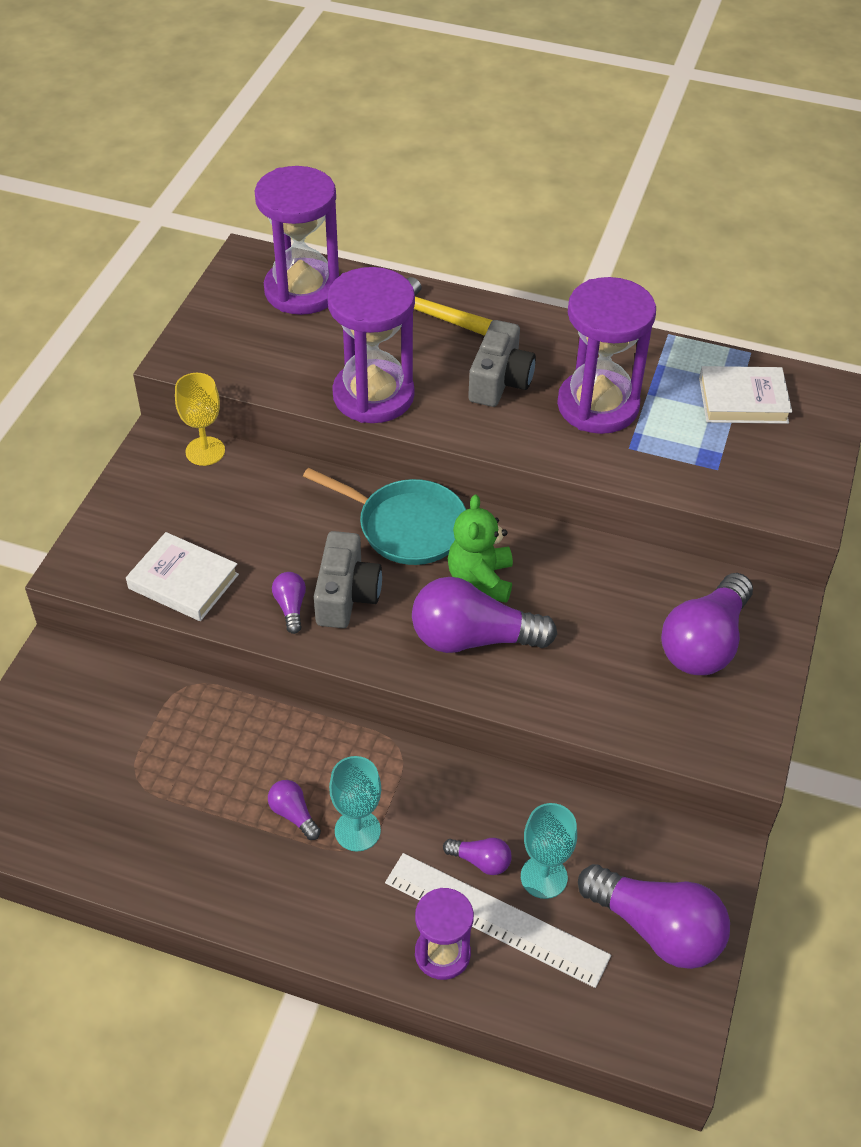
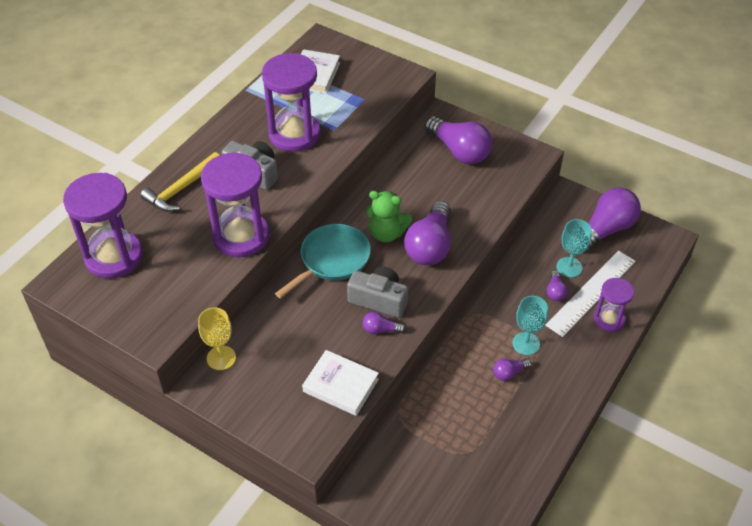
camera: 75 degrees left, 0 degrees up
(183, 581) = (341, 385): white book -> white book turned 75 degrees clockwise
(481, 861) = (555, 291): purple light bulb -> purple light bulb turned 150 degrees clockwise

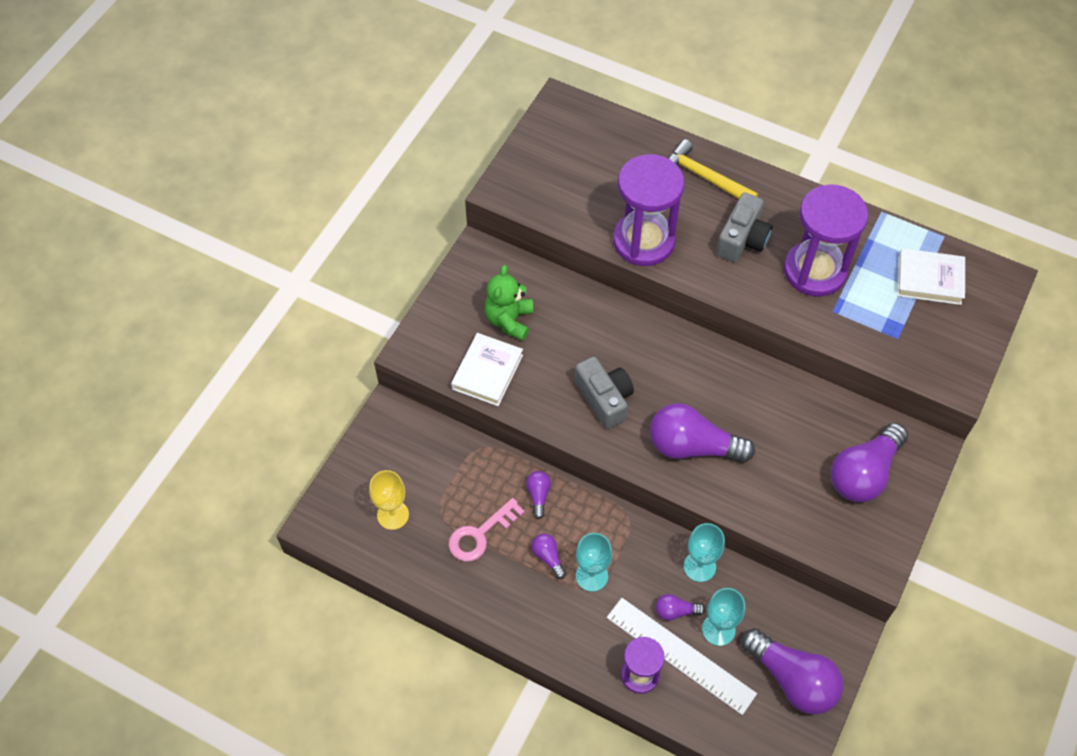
camera: 85 degrees right, 10 degrees up
(114, 257) = (599, 138): purple hourglass -> none
(221, 358) = (512, 263): yellow goblet -> yellow goblet (393, 515)
(332, 260) = (655, 347): turquoise pan -> none
(379, 299) = (604, 399): grey camera -> grey camera turned 45 degrees counterclockwise
(381, 329) = (563, 403): purple light bulb -> purple light bulb (538, 495)
(386, 233) = (705, 399): green teddy bear -> green teddy bear (509, 320)
(487, 423) = (480, 534): none -> pink key
(517, 272) = (699, 566): none -> turquoise goblet

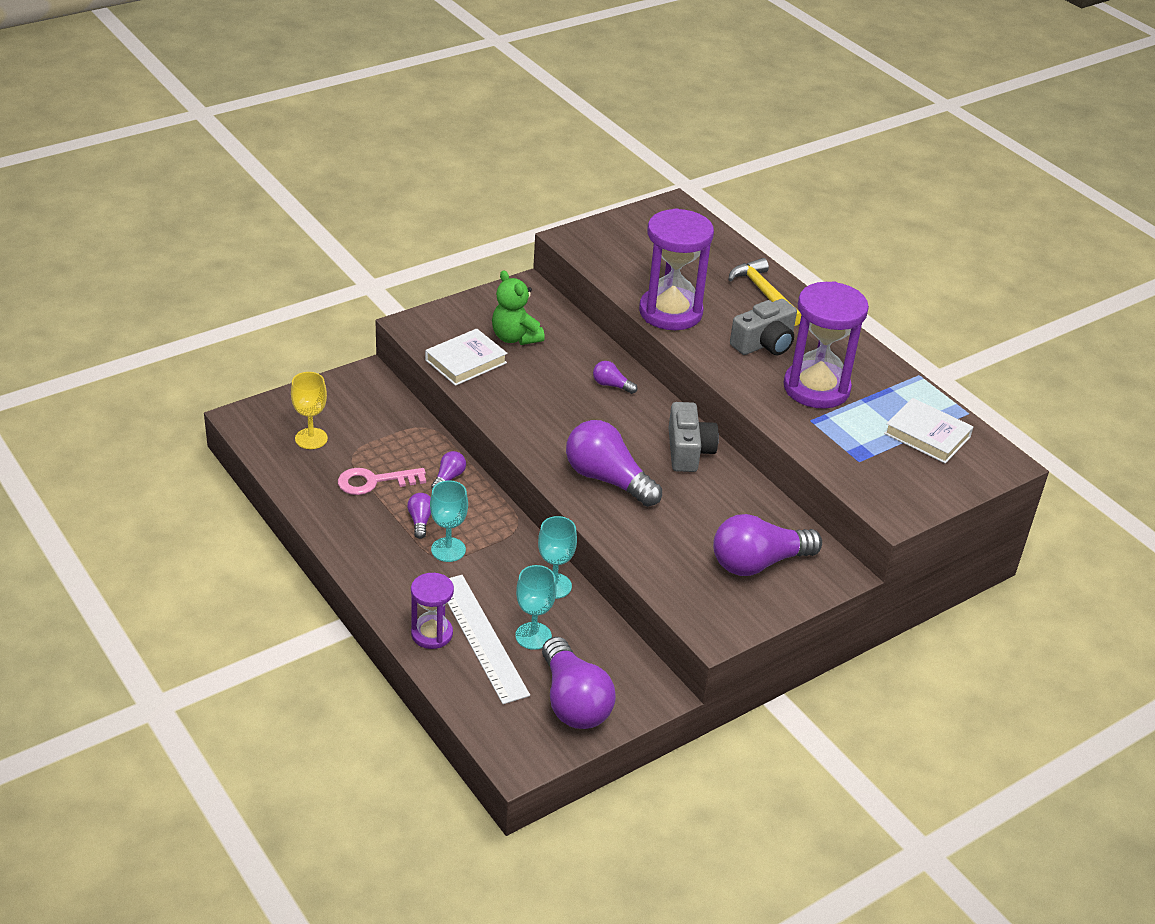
camera: 25 degrees right, 20 degrees down
(509, 320) = (515, 337): green teddy bear -> green teddy bear turned 75 degrees counterclockwise
(604, 399) = (554, 417): grey camera -> grey camera (688, 451)
(675, 611) = (504, 606): purple light bulb -> purple light bulb (611, 385)

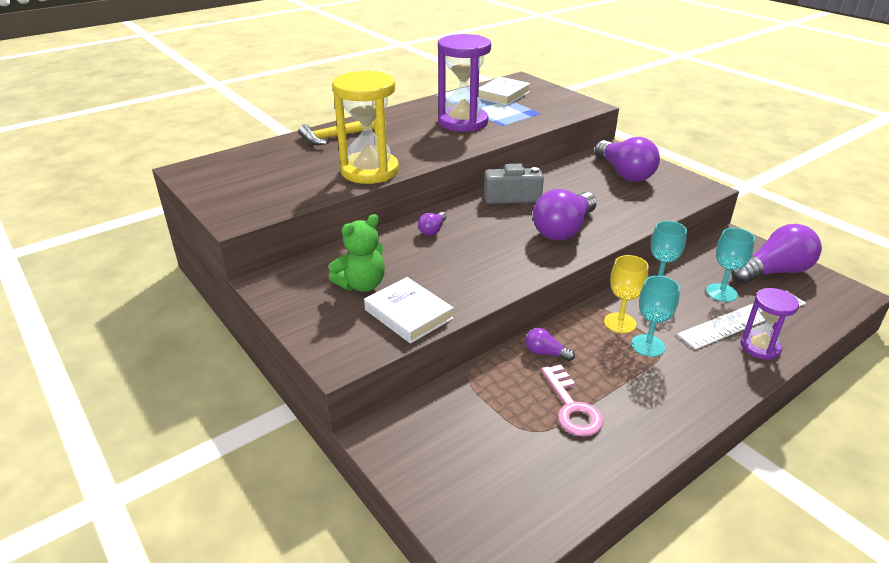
camera: 90 degrees left, 5 degrees down
(311, 438) = (513, 474): yellow goblet -> yellow goblet (620, 323)
(420, 521) = (617, 367): purple light bulb -> none
(670, 312) = (370, 171): purple hourglass -> yellow hourglass
(764, 344) = (410, 137): grey camera -> none

